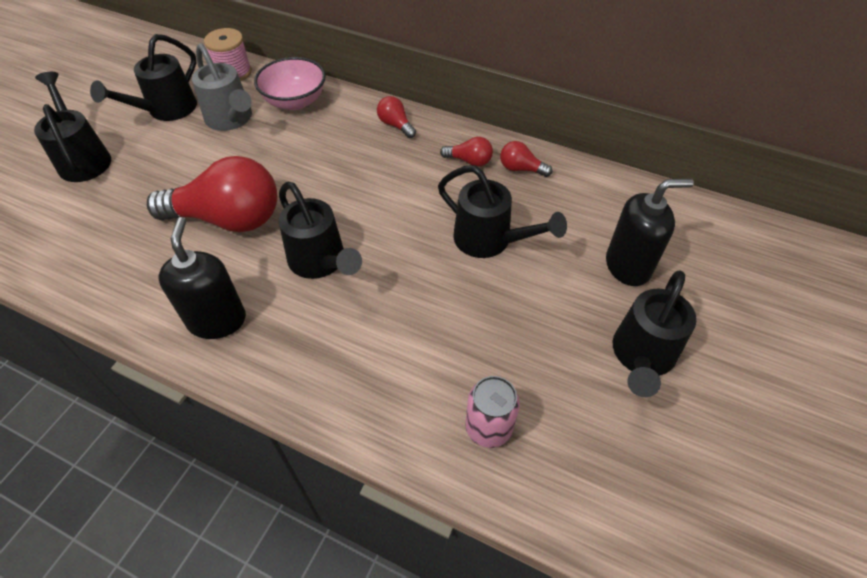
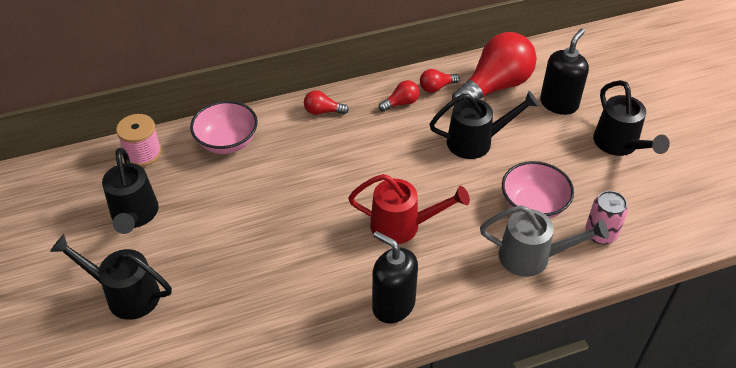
camera: 45 degrees left, 5 degrees down
(228, 219) = (305, 247): red light bulb -> red light bulb (495, 87)
(231, 120) = (199, 186): grey watering can -> grey watering can (532, 257)
(321, 262) = (402, 226): black watering can -> red watering can
(459, 341) = (533, 206): none -> pink bowl

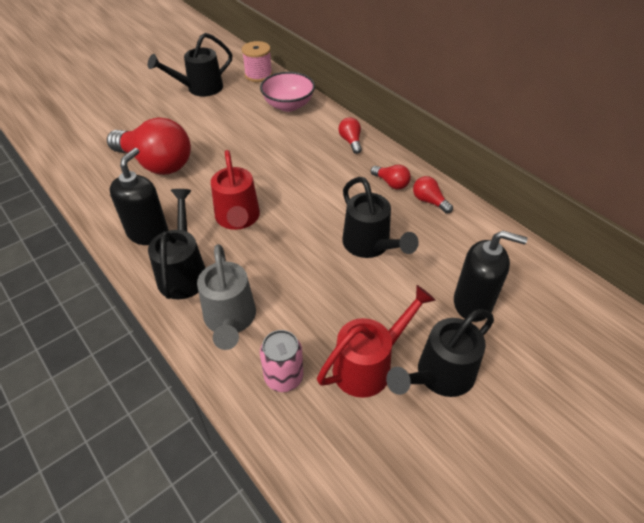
camera: 70 degrees right, 0 degrees up
(125, 294) = (131, 105): black watering can -> black watering can (184, 272)
(495, 87) = (461, 243): red light bulb -> red light bulb (156, 163)
(533, 206) = (301, 308): pink bowl -> none
(601, 180) = (369, 365): none -> red watering can

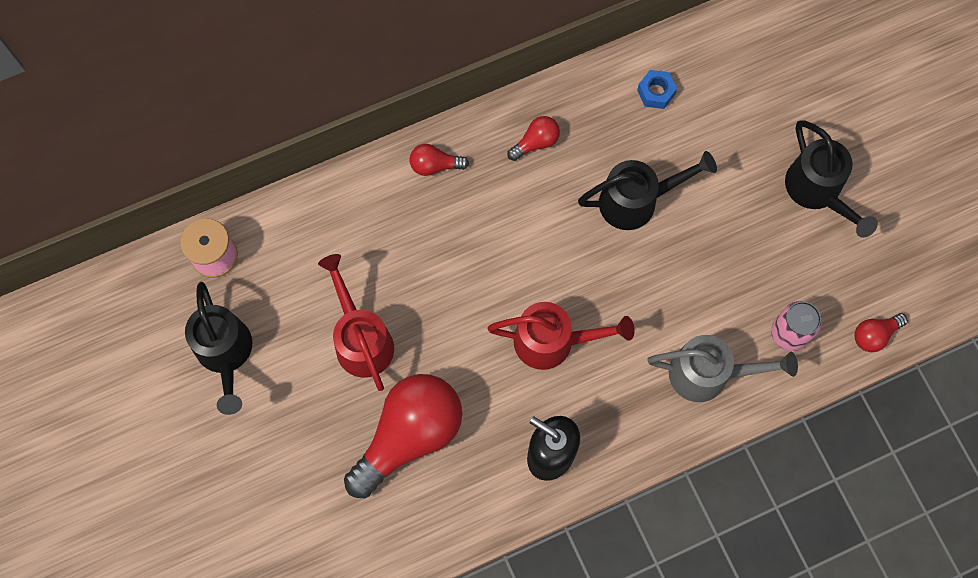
camera: 75 degrees left, 25 degrees up
(184, 272) = (627, 416): black watering can -> none
(288, 105) = (318, 228): pink bowl -> none
(369, 365) = (792, 250): red watering can -> red watering can (361, 339)
(429, 201) = (580, 110): red light bulb -> red light bulb (874, 335)
(470, 241) = (656, 92): none -> blue nut
(473, 303) = (742, 126): black soap dispenser -> none

